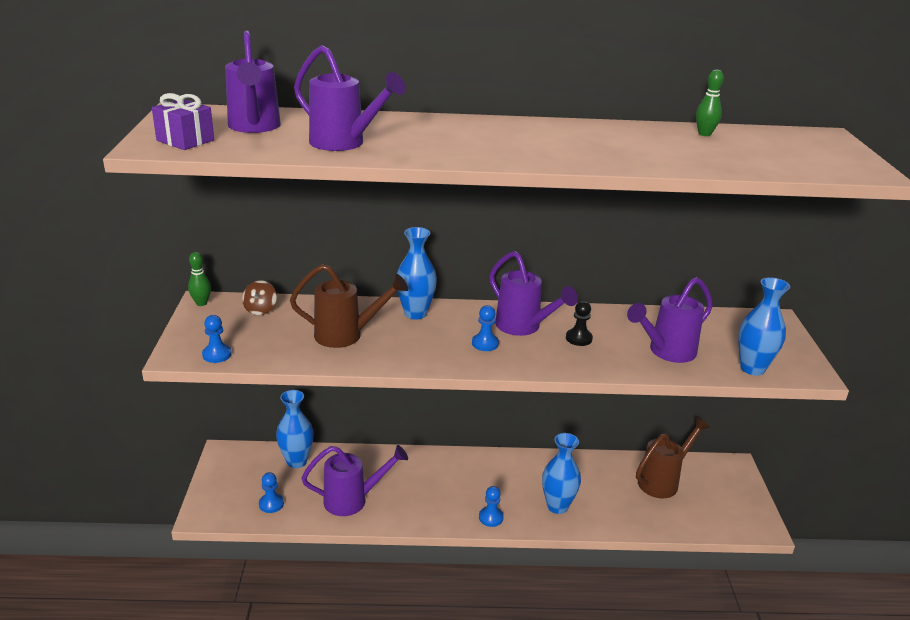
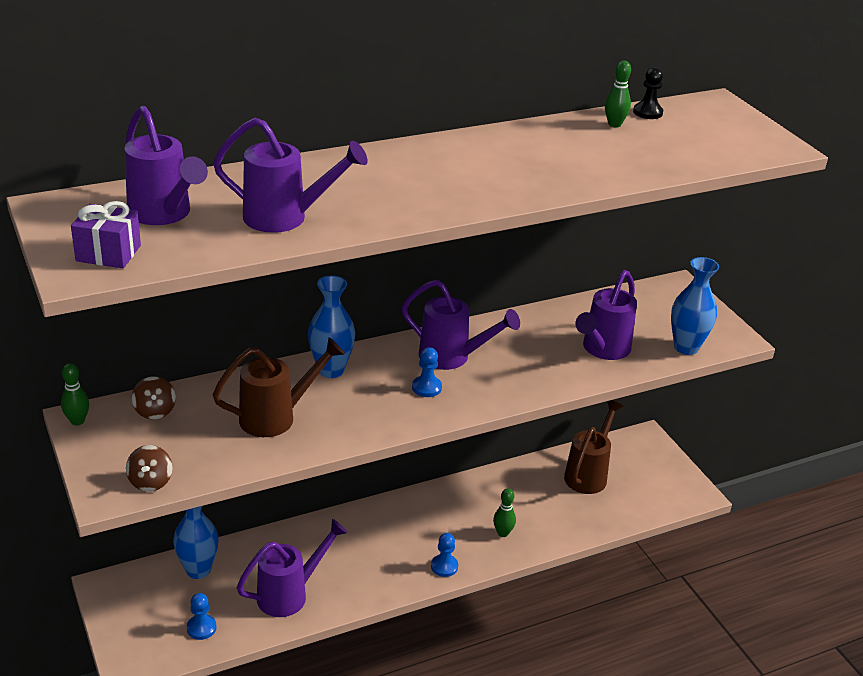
camera: 25 degrees left, 5 degrees up
(217, 354) = (150, 481): blue pawn -> brown spinning top
(557, 506) = (503, 533): blue vase -> green bowling pin
(578, 338) = (513, 356): black pawn -> black pawn (647, 112)

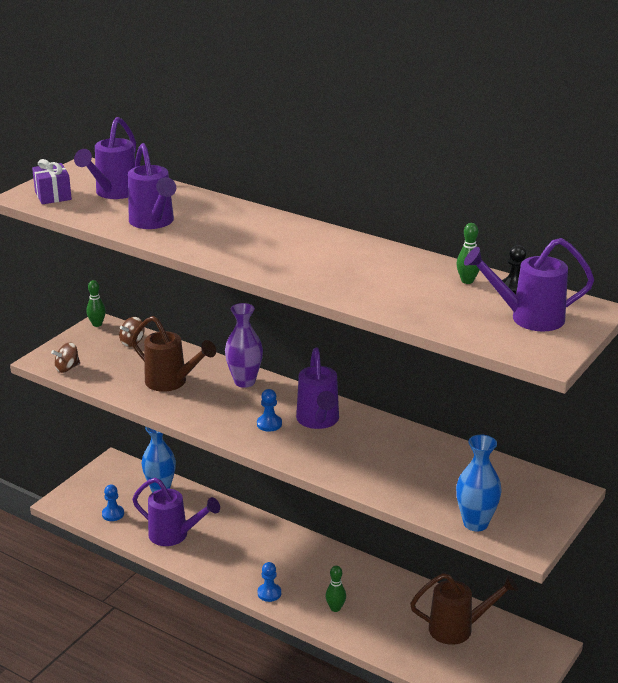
camera: 60 degrees right, 5 degrees down
(331, 370) = (244, 382): blue vase -> purple vase
(602, 350) = (415, 483): purple watering can -> purple watering can (527, 318)

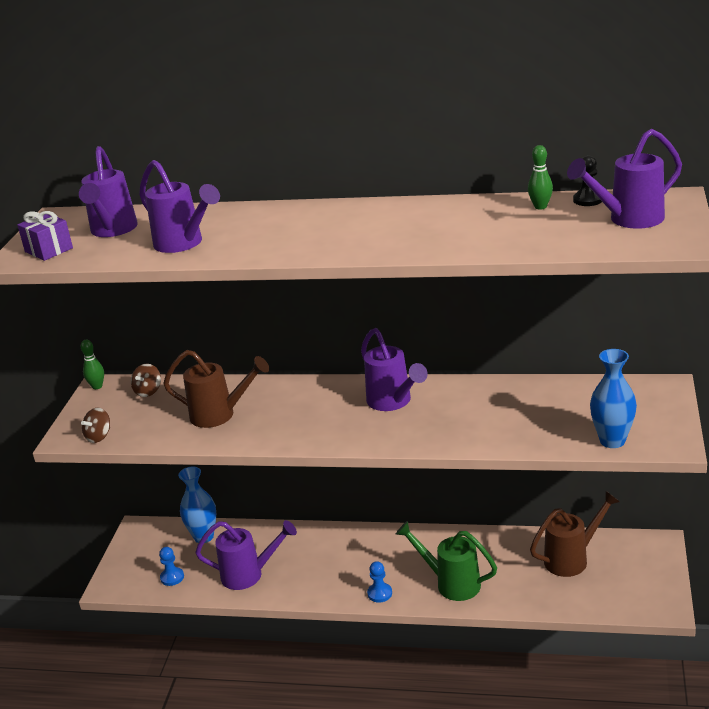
camera: 20 degrees left, 0 degrees up
(244, 382) = (292, 391): purple vase -> none
(269, 424) = (348, 420): blue pawn -> none
(335, 608) = (451, 583): green bowling pin -> green watering can

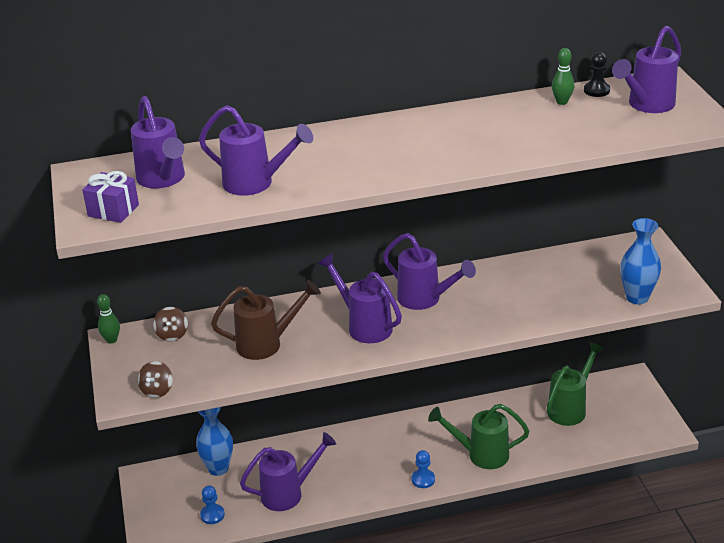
camera: 25 degrees left, 5 degrees up
(318, 415) = (364, 325): none -> purple watering can
(572, 558) = (570, 408): brown watering can -> green watering can

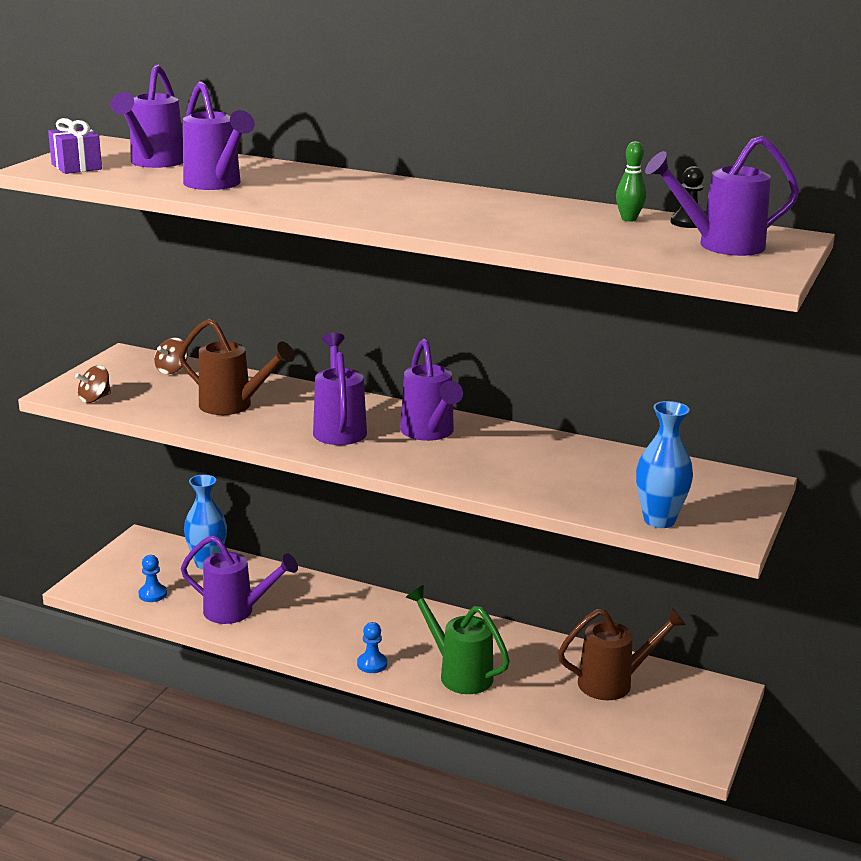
camera: 35 degrees right, 10 degrees down
(111, 340) = (122, 355): green bowling pin -> none
(570, 408) = (614, 682): green watering can -> brown watering can

